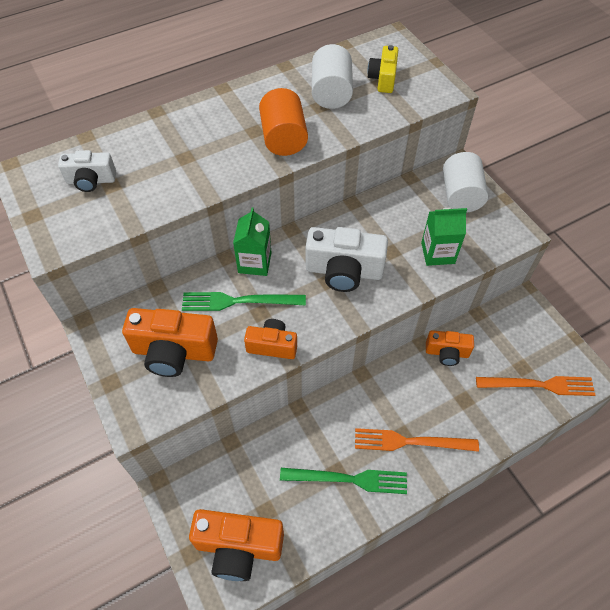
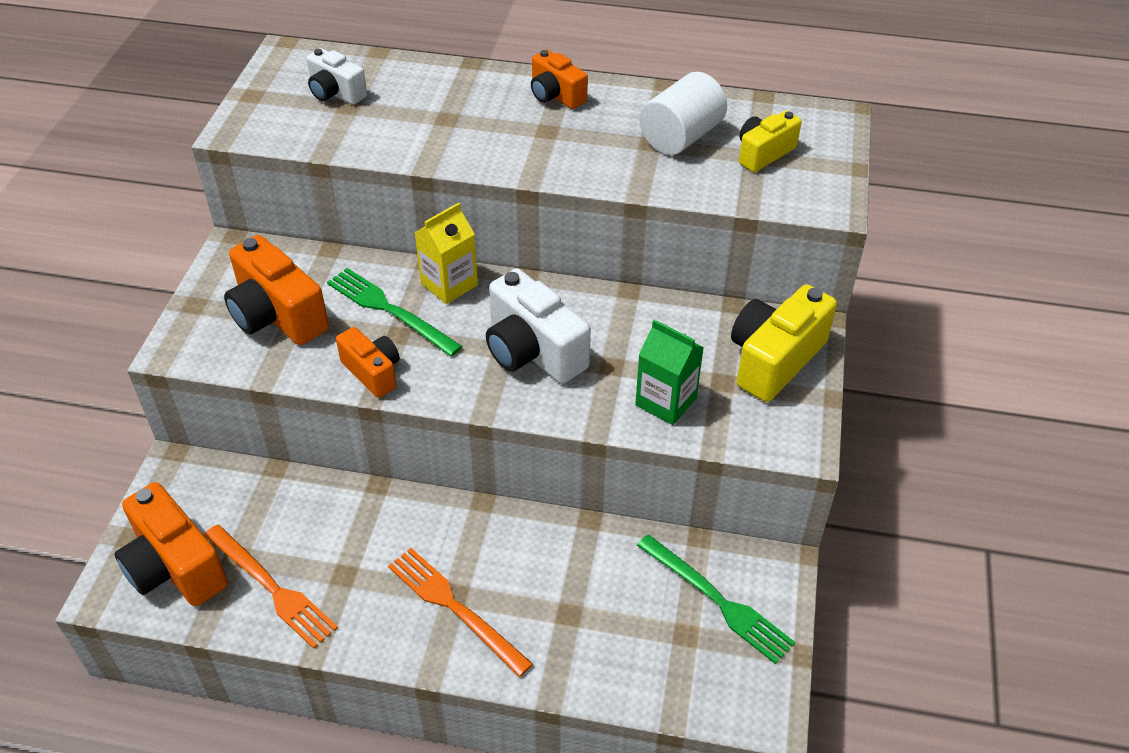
camera: 40 degrees right, 10 degrees down
(254, 262) = (449, 284): green carton -> yellow carton
(283, 138) = (569, 154): orange cylinder -> none
(348, 479) = (347, 591): green fork -> green fork (717, 600)
(447, 353) = (607, 550): orange camera -> orange camera (555, 95)
(460, 195) = (774, 360): white cylinder -> yellow camera
(539, 385) = (683, 669): orange fork -> orange fork (272, 588)

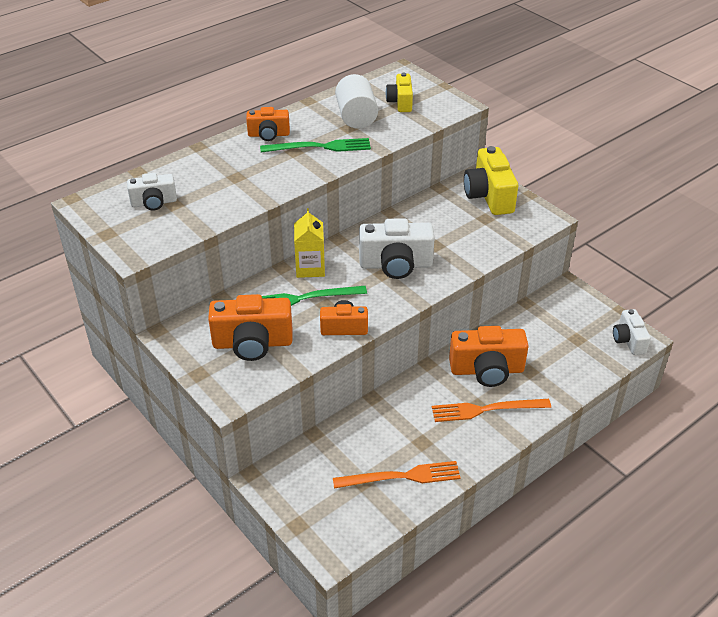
camera: 50 degrees left, 5 degrees down
(175, 567) = (343, 513): orange camera -> orange camera (487, 370)
(666, 401) = (478, 241): green carton -> none
(717, 600) = (568, 318): green fork -> green fork (320, 147)
(746, 699) = (628, 340): none -> white camera

